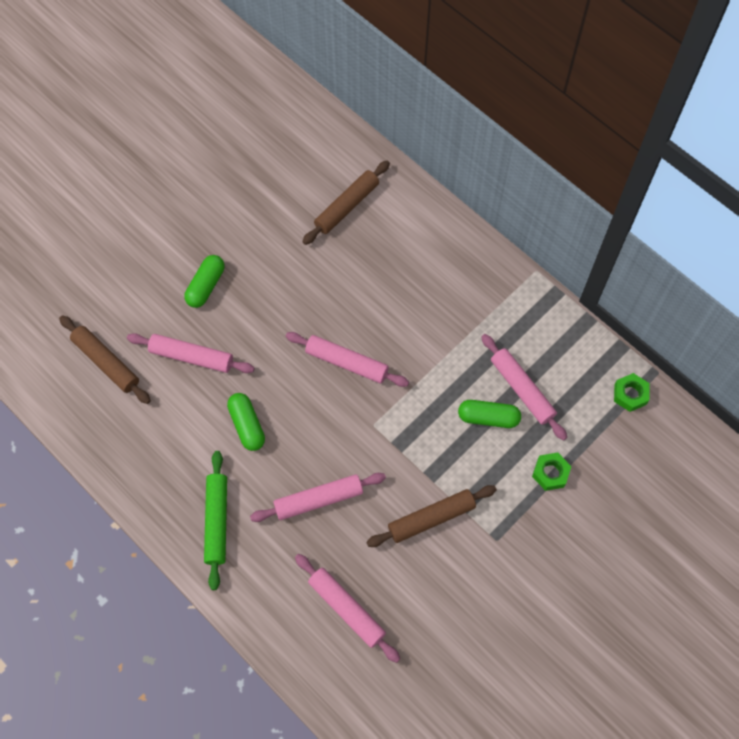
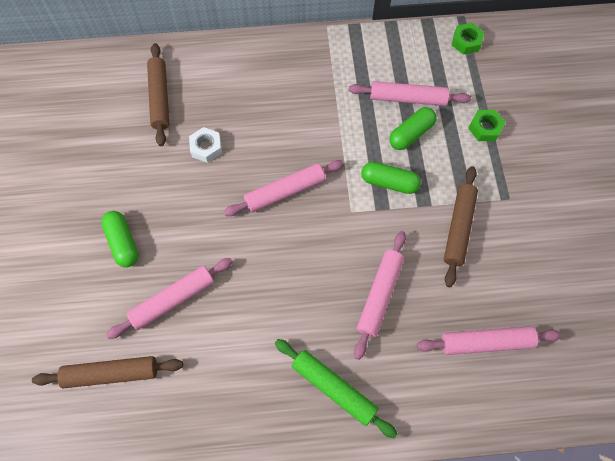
camera: 50 degrees left, 0 degrees up
(247, 425) = (271, 302): green capsule -> green capsule (389, 183)
(334, 276) = (206, 147): none -> white nut

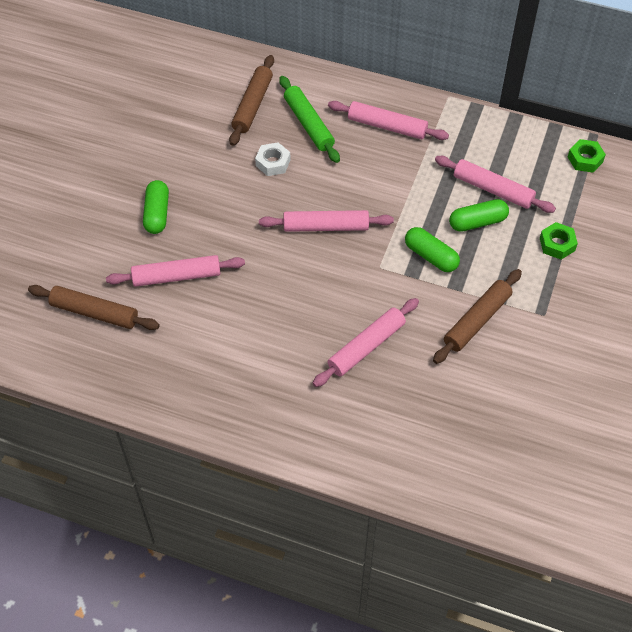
camera: 25 degrees right, 10 degrees down
(334, 388) = (281, 403): green rolling pin -> green rolling pin (309, 124)
(486, 342) = (446, 426): pink rolling pin -> pink rolling pin (387, 126)

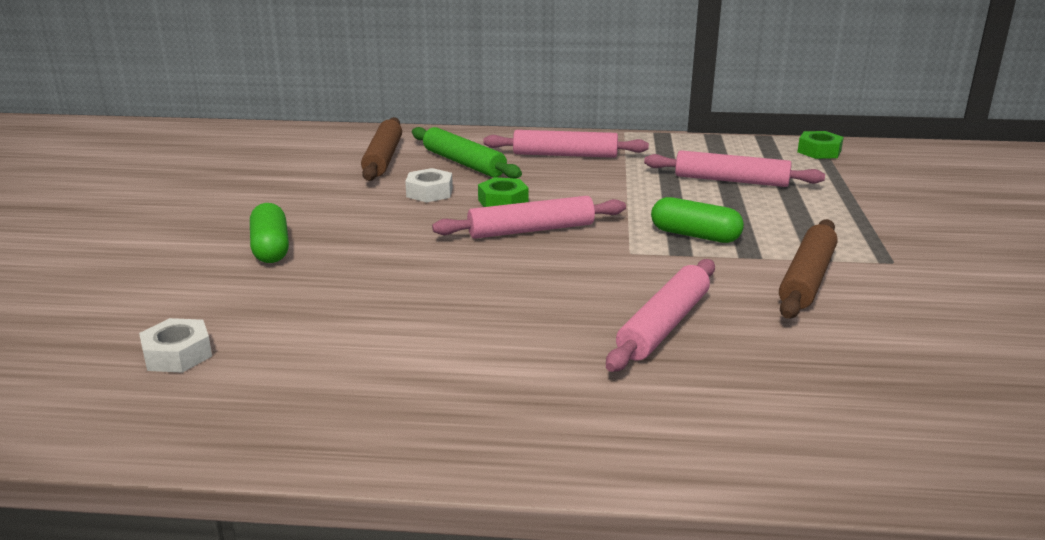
camera: 15 degrees left, 30 degrees down
(95, 312) = (178, 354): brown rolling pin -> white nut
(176, 276) = (318, 299): pink rolling pin -> none
(477, 222) = (733, 204): green capsule -> none
(557, 244) = (849, 207): green nut -> green nut (503, 202)

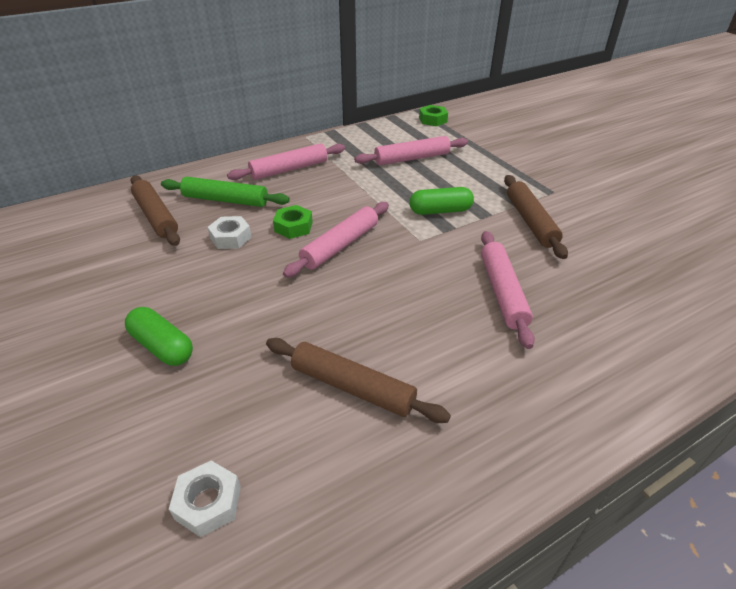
camera: 35 degrees left, 15 degrees up
(390, 334) = (352, 387): none -> brown rolling pin

